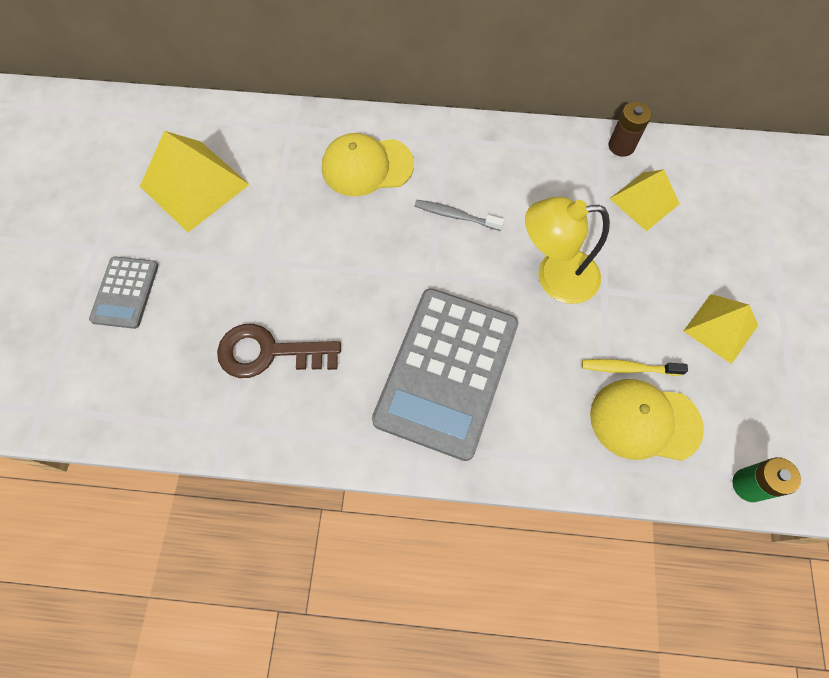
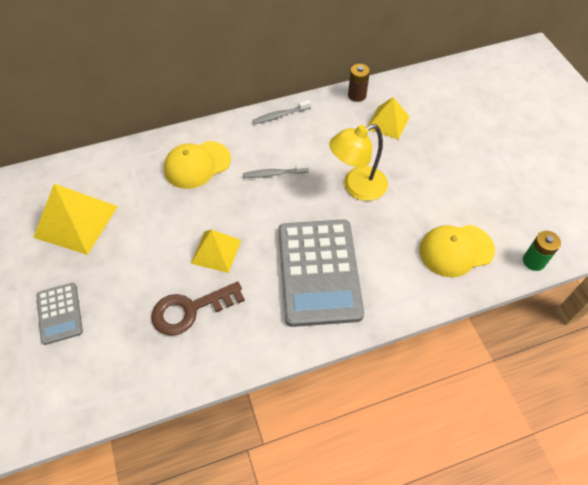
camera: 25 degrees left, 10 degrees down
(503, 138) = (280, 115): none -> grey toothbrush
(628, 368) = (430, 223): yellow toothbrush -> none
(720, 328) = (471, 179): yellow pyramid -> yellow pyramid (216, 251)

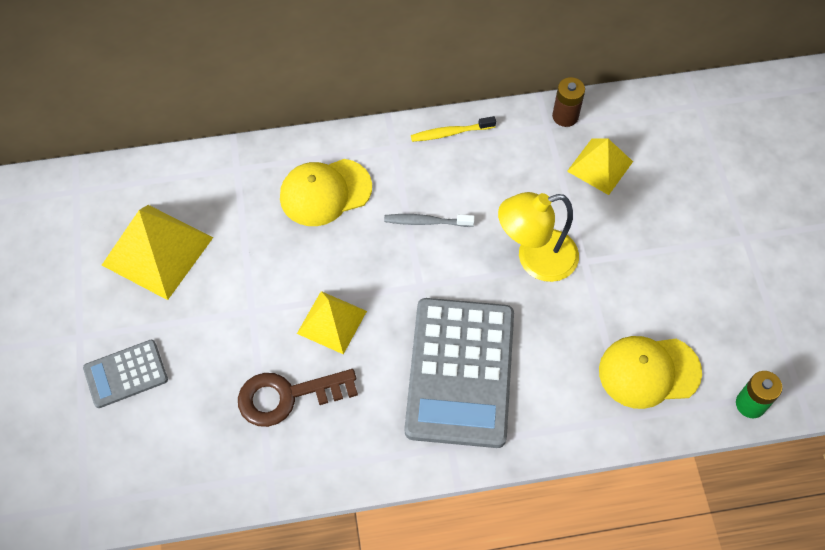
camera: 10 degrees right, 5 degrees up
(59, 313) = (126, 374): grey calculator -> grey calculator turned 75 degrees clockwise
(280, 115) = (450, 133): grey toothbrush -> yellow toothbrush

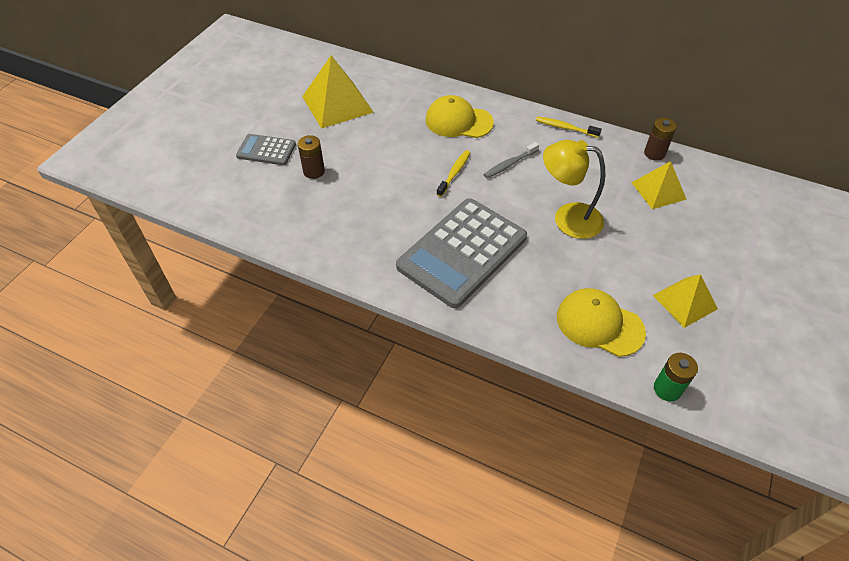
camera: 35 degrees right, 10 degrees down
(211, 368) = (314, 171): none -> brown battery
(287, 396) = (343, 207): brown key -> none
(331, 322) = (404, 185): yellow pyramid -> yellow pyramid (685, 302)
(375, 271) = (454, 173): none -> yellow toothbrush
(426, 222) = (509, 164): grey toothbrush -> grey toothbrush turned 75 degrees counterclockwise

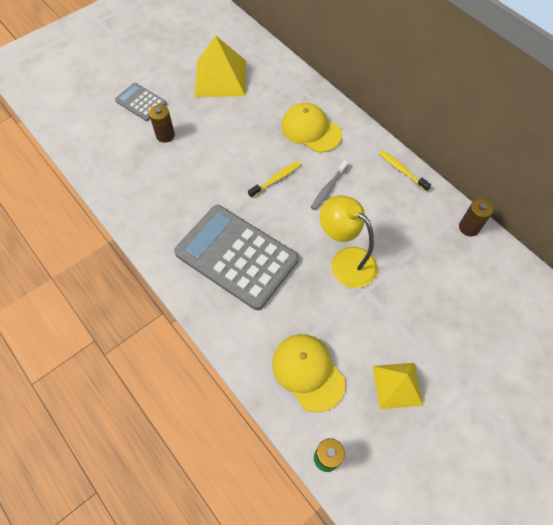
camera: 25 degrees right, 10 degrees up
(462, 252) = (236, 256): grey calculator -> grey calculator turned 60 degrees clockwise
(509, 164) = (328, 188): grey toothbrush -> grey toothbrush turned 45 degrees counterclockwise
(658, 190) = (447, 266): yellow pyramid -> none

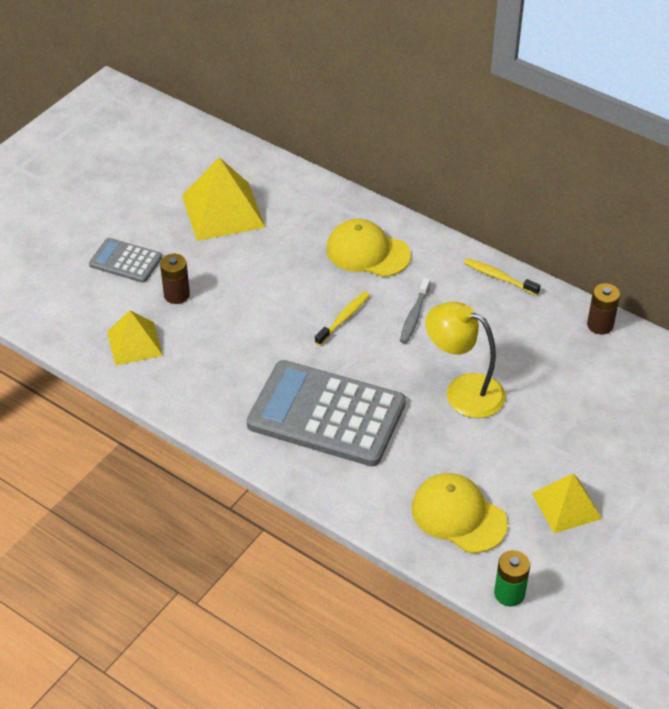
camera: 15 degrees left, 15 degrees down
(122, 167) = (134, 343): none -> yellow pyramid

